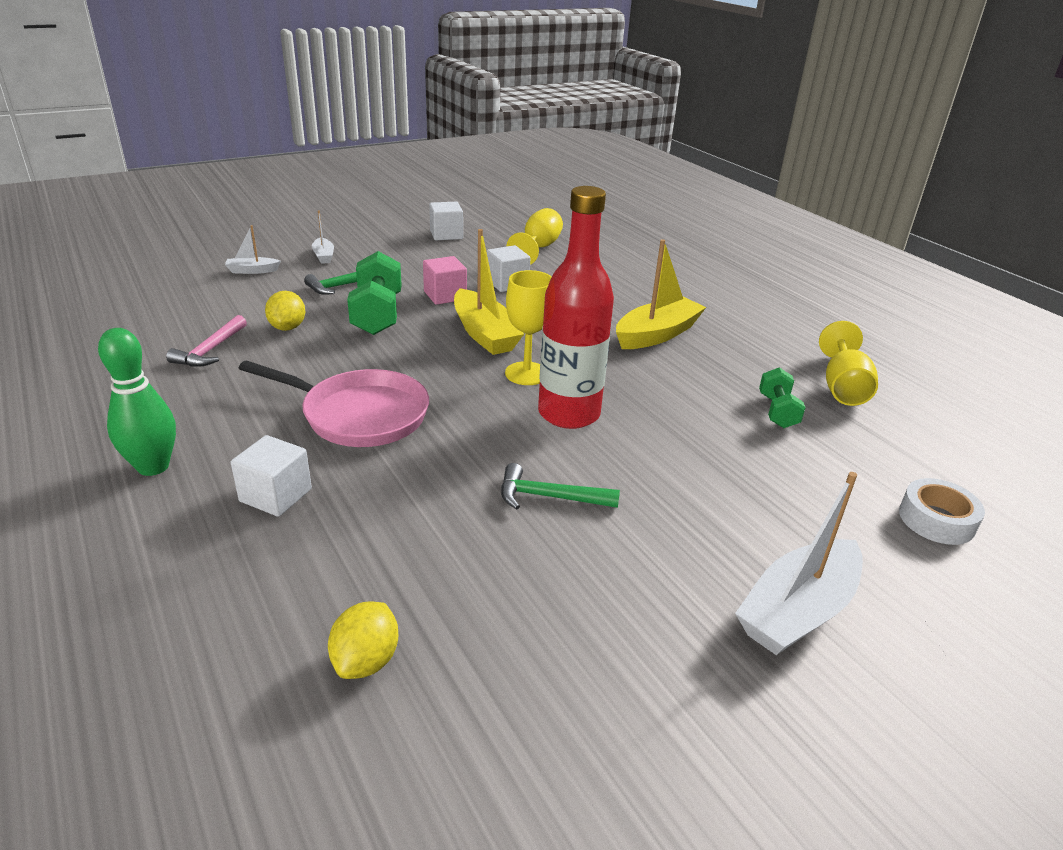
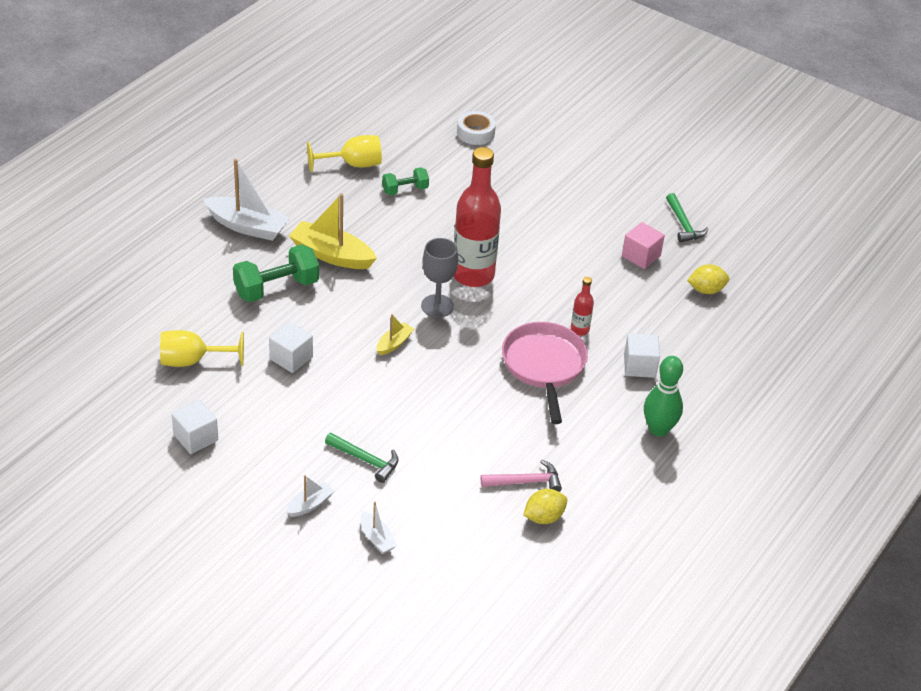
camera: 115 degrees left, 10 degrees up
(288, 327) = (462, 457): yellow lemon -> yellow lemon (544, 517)
(377, 314) = (404, 415): green dumbbell -> green dumbbell (276, 288)
(396, 466) = (579, 330): none -> red bottle
(445, 295) = (341, 388): pink cube -> pink cube (641, 256)
(484, 334) = (394, 343): yellow boat -> yellow boat, size x0.51
(526, 373) = (437, 306): yellow goblet -> grey goblet
(549, 497) = (559, 264): green hammer -> green hammer (683, 224)
(797, 611) = (578, 174): white boat -> white boat (247, 226)

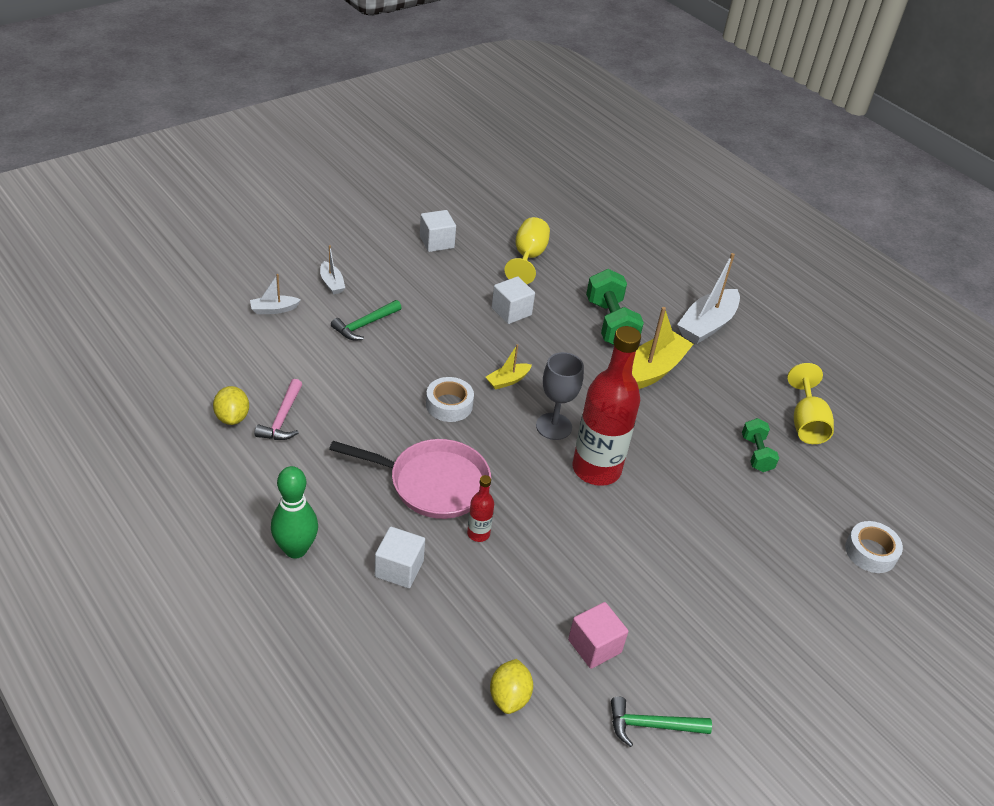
camera: 105 degrees right, 0 degrees up
(394, 343) = (507, 380): yellow boat -> yellow boat turned 90 degrees clockwise
(446, 375) = (449, 405): none -> white tape

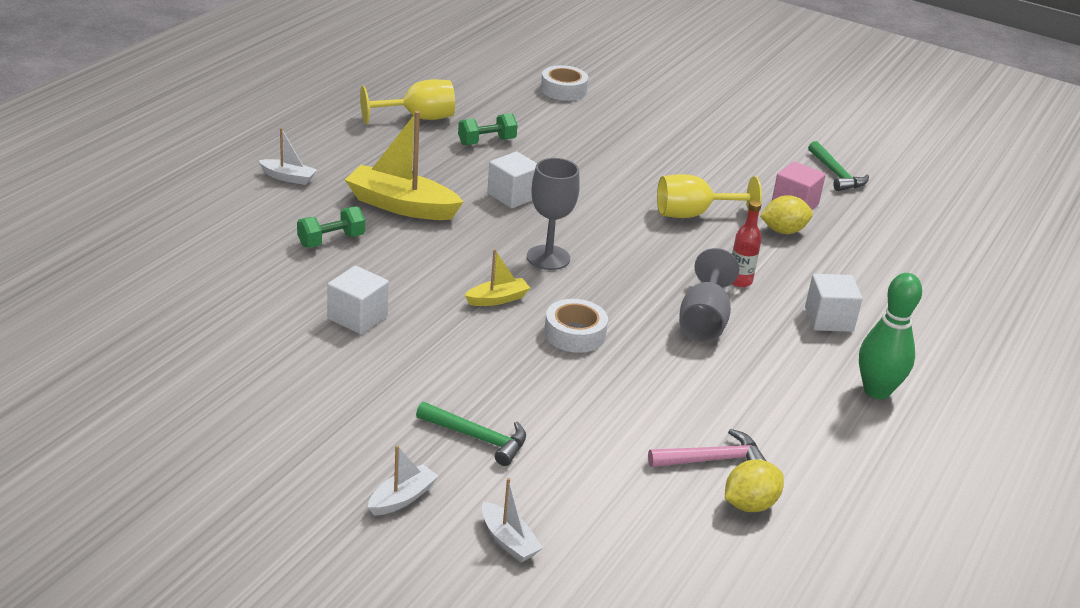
camera: 110 degrees left, 10 degrees down
(432, 483) = (703, 321): pink pan -> grey goblet
(436, 242) = (225, 415): white cube -> white cube (512, 196)
(507, 380) = (497, 299): yellow boat -> yellow boat turned 60 degrees counterclockwise
(509, 697) = (886, 238): yellow lemon -> yellow lemon (783, 231)
(528, 257) = (218, 322): yellow goblet -> yellow goblet (693, 214)
(596, 469) = (588, 225): red bottle -> none
(610, 323) = (331, 240): green dumbbell -> green dumbbell, size x0.59
(707, 325) = (288, 177): white boat -> white boat, size x0.51

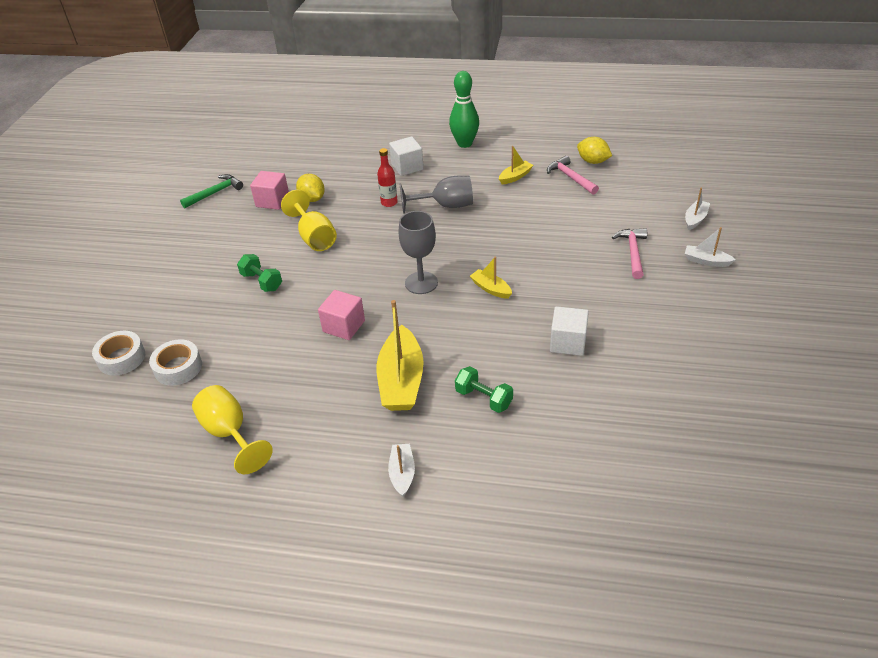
camera: 105 degrees left, 10 degrees up
(477, 438) = (633, 252): green hammer -> pink hammer
(486, 142) = (256, 371): green dumbbell -> green dumbbell (262, 282)
(512, 196) = (344, 326): white cube -> pink cube
(575, 334) = (501, 247): white tape -> white tape (178, 367)
(746, 405) = (515, 177): none -> yellow boat

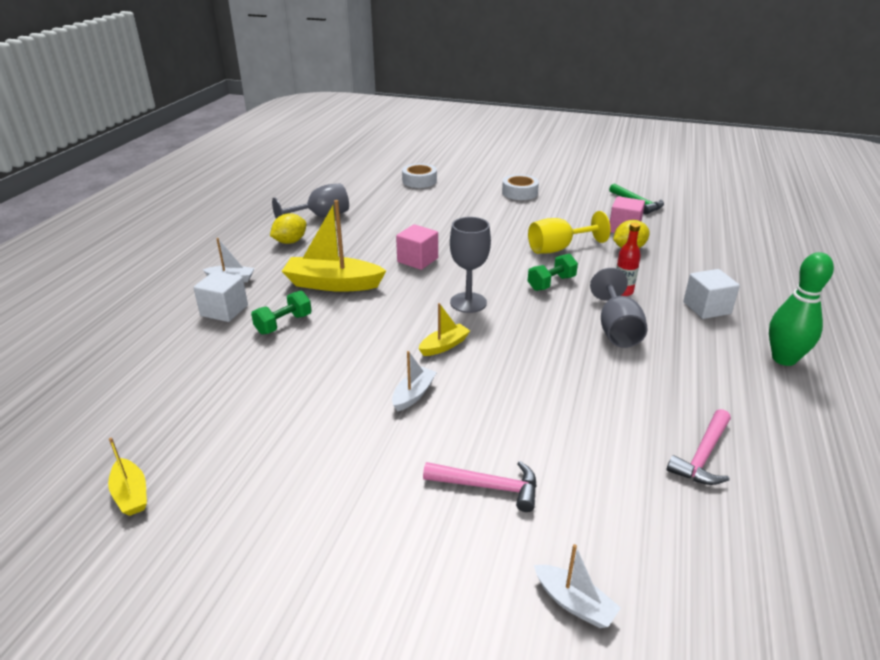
camera: 95 degrees right, 10 degrees down
(178, 367) = (399, 198): white tape -> white tape (519, 192)
(230, 433) = (321, 217): yellow goblet -> grey goblet
(262, 282) = (493, 225): green dumbbell -> green dumbbell (551, 283)
(515, 177) = (696, 396): yellow boat -> yellow boat (131, 494)
(568, 342) = (330, 389): white cube -> white cube (224, 310)
(570, 177) = (703, 456): pink hammer -> pink hammer turned 150 degrees clockwise
(593, 161) = (764, 495): yellow lemon -> yellow lemon (290, 242)
(706, 261) = (445, 579): white boat -> white boat (413, 394)

